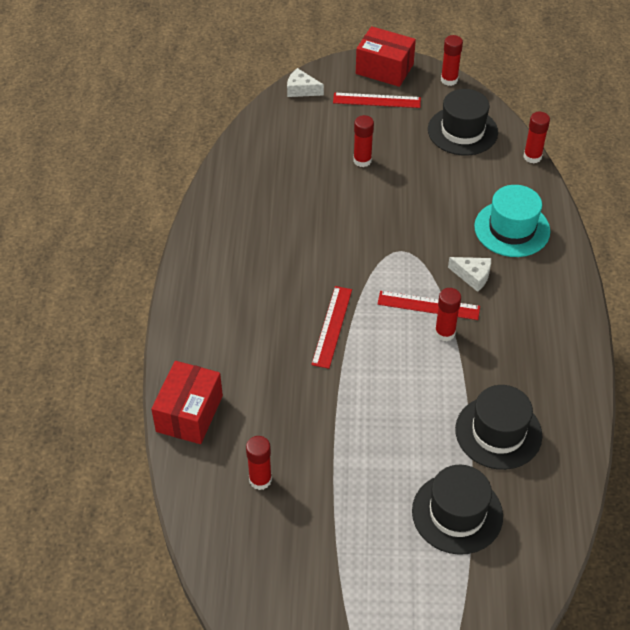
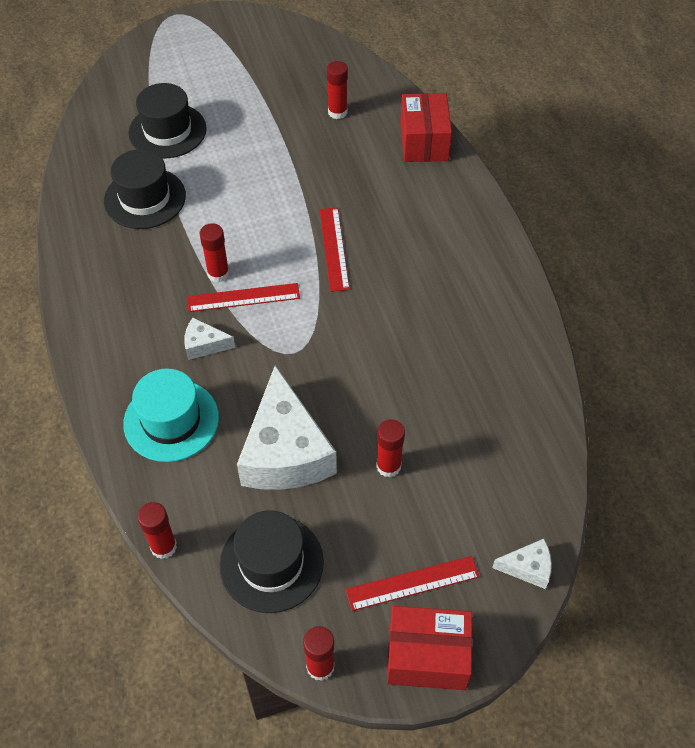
camera: 160 degrees right, 5 degrees up
(432, 187) = (285, 451): none -> white cheese

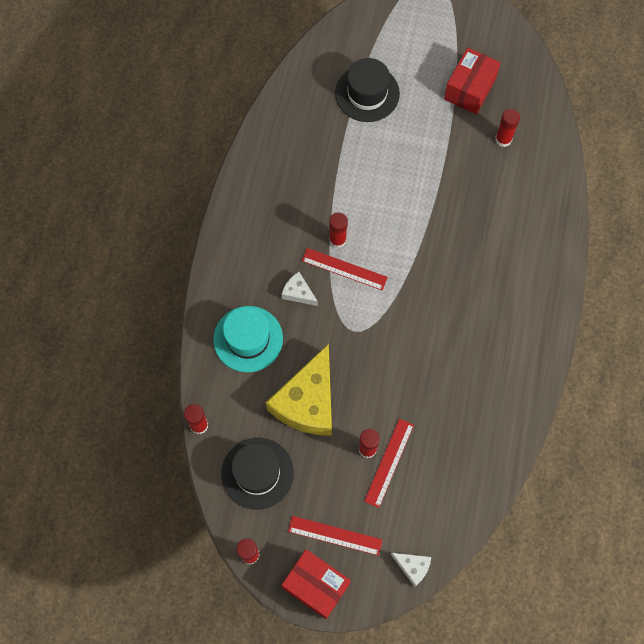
camera: 30 degrees right, 15 degrees up
(145, 198) = (320, 148): black hat -> none
(285, 451) = (307, 401): white cheese -> yellow cheese
(334, 248) = (429, 261): red ruler -> red ruler (389, 462)
(423, 141) = (552, 200): red box -> red box (469, 89)

